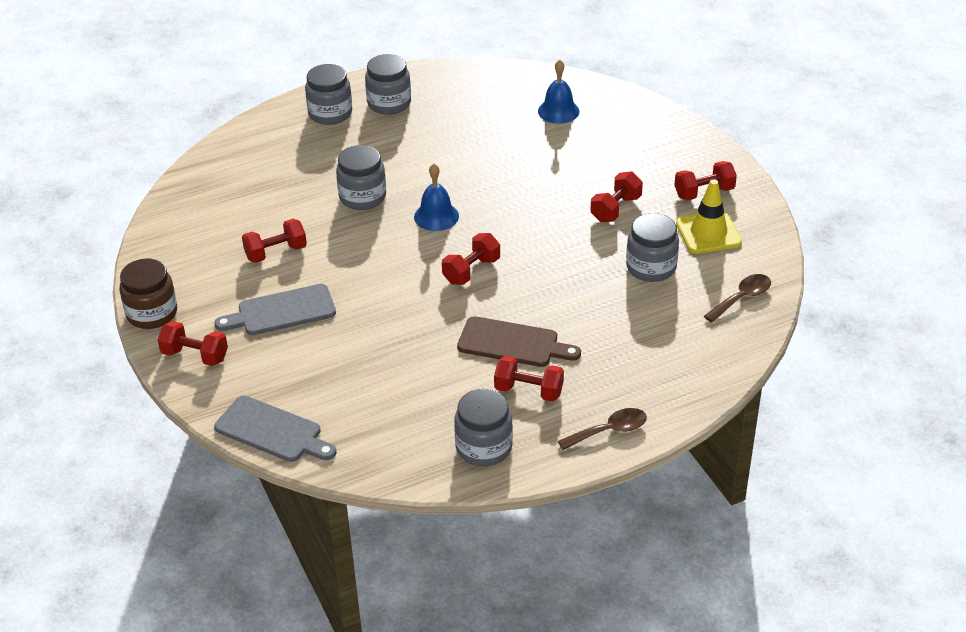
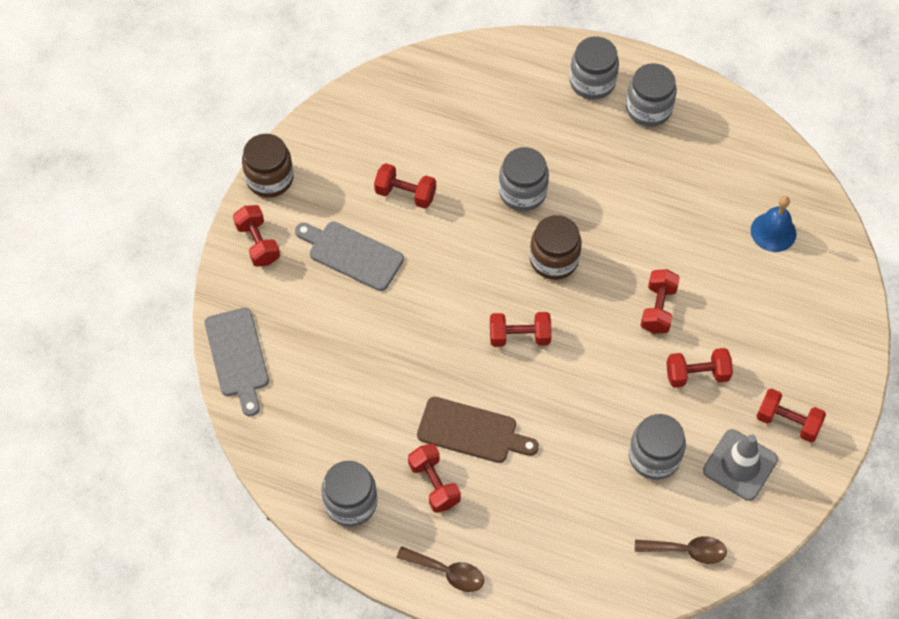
camera: 45 degrees right, 20 degrees up
(436, 216) = (554, 259): blue bell -> brown jar
(513, 343) = (472, 431): brown cutting board -> brown cutting board turned 45 degrees counterclockwise
(542, 194) = (658, 309): none -> red dumbbell
(708, 233) = (740, 465): yellow traffic cone -> grey traffic cone

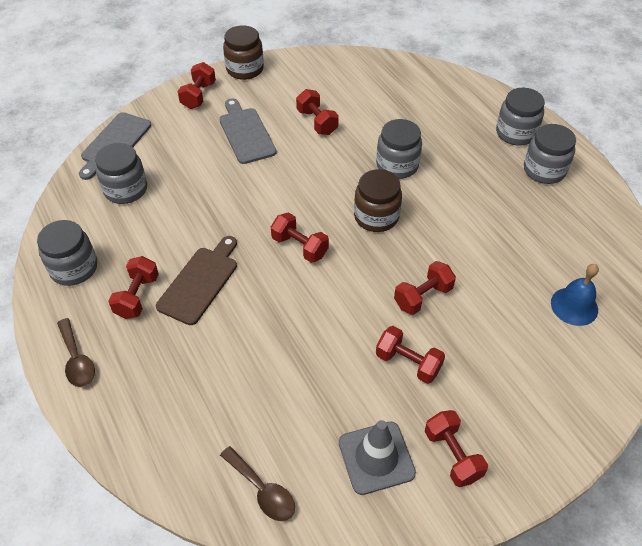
camera: 40 degrees right, 10 degrees down
(472, 431) = (200, 282): brown cutting board -> brown cutting board turned 120 degrees counterclockwise
(654, 456) = (312, 397): grey jar -> grey jar (126, 190)

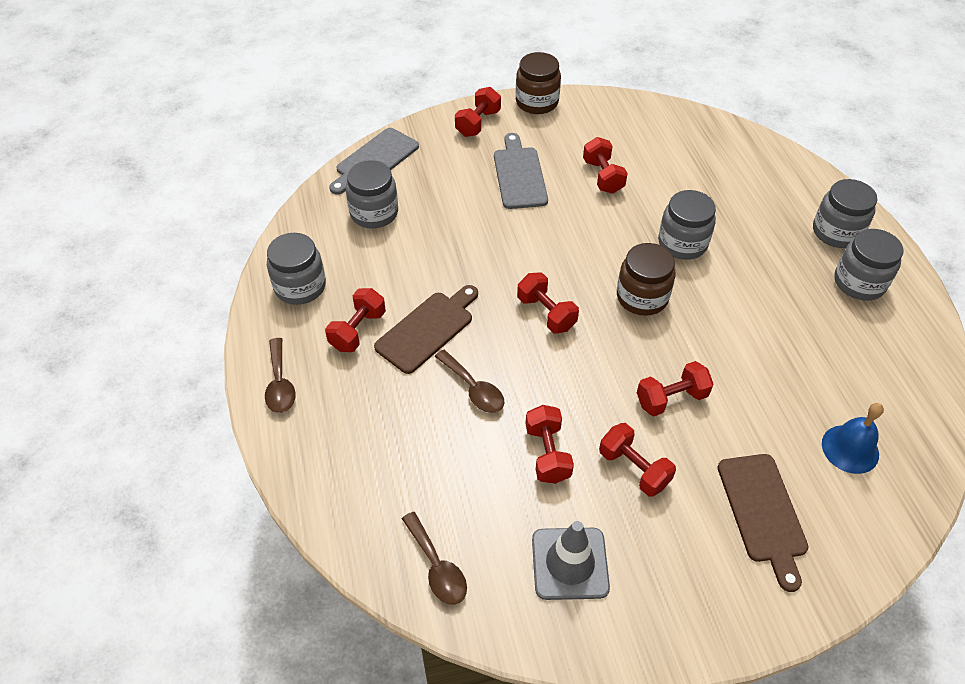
camera: 15 degrees right, 0 degrees up
(254, 325) = (473, 388): none -> brown spoon
(452, 455) = (656, 582): red dumbbell -> red dumbbell (547, 453)
(521, 375) = (763, 512): none -> brown cutting board

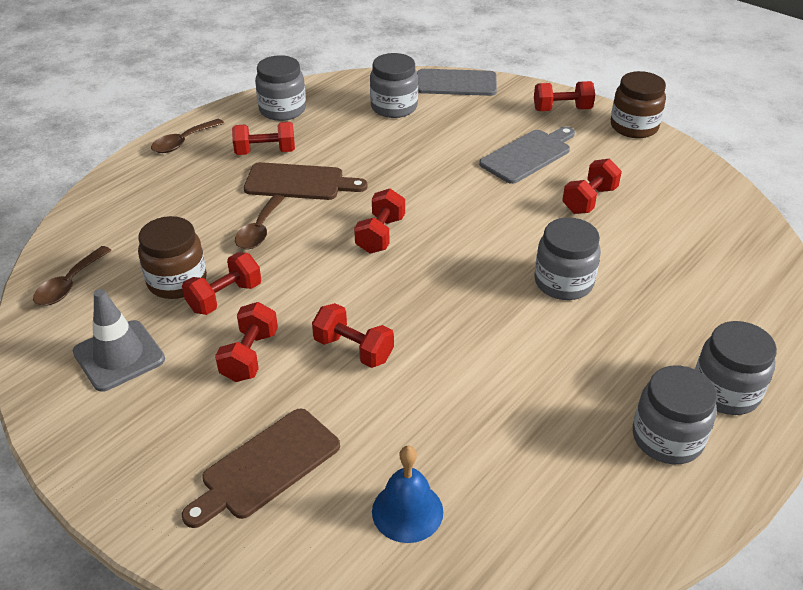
camera: 55 degrees right, 10 degrees down
(642, 297) = (461, 283): brown jar -> brown jar (177, 281)

